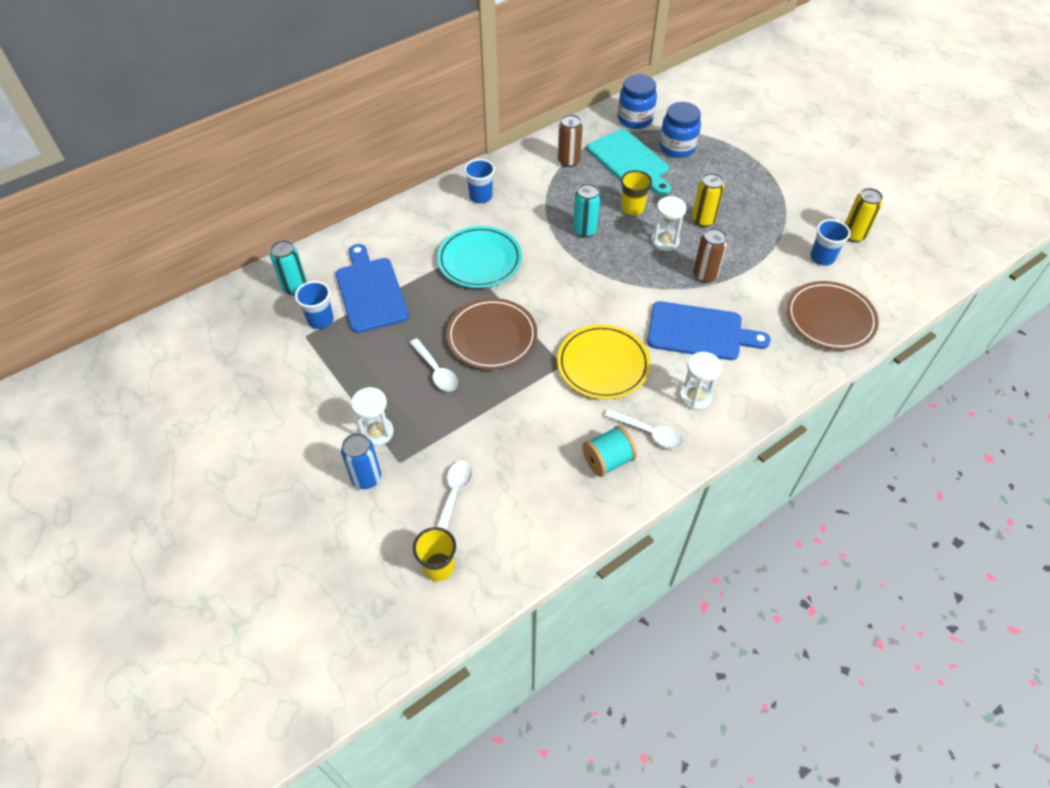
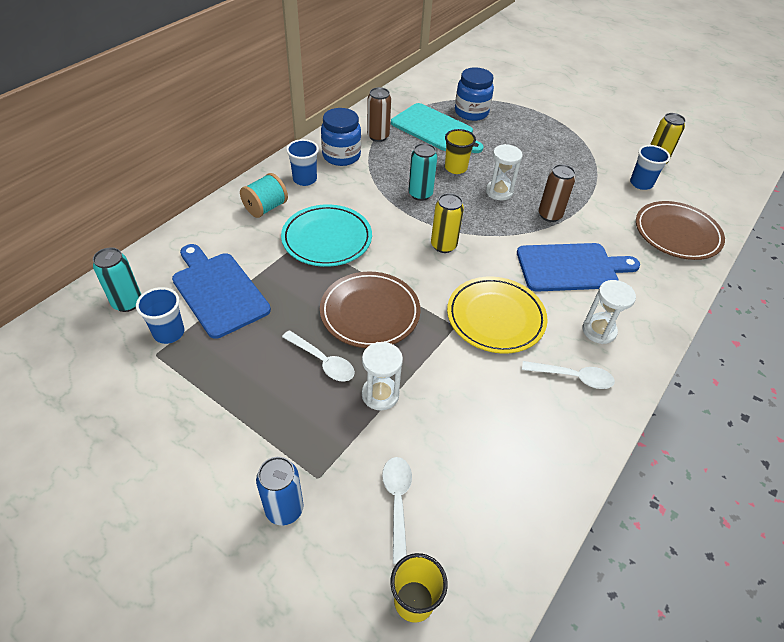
camera: 20 degrees left, 5 degrees down
(377, 432) = (278, 448): white hourglass -> white hourglass (380, 394)
(607, 460) = (546, 417): turquoise spool -> turquoise spool (265, 208)
(635, 119) = (423, 95): blue jar -> blue jar (341, 156)
(703, 220) = (524, 168): yellow can -> yellow can (443, 245)

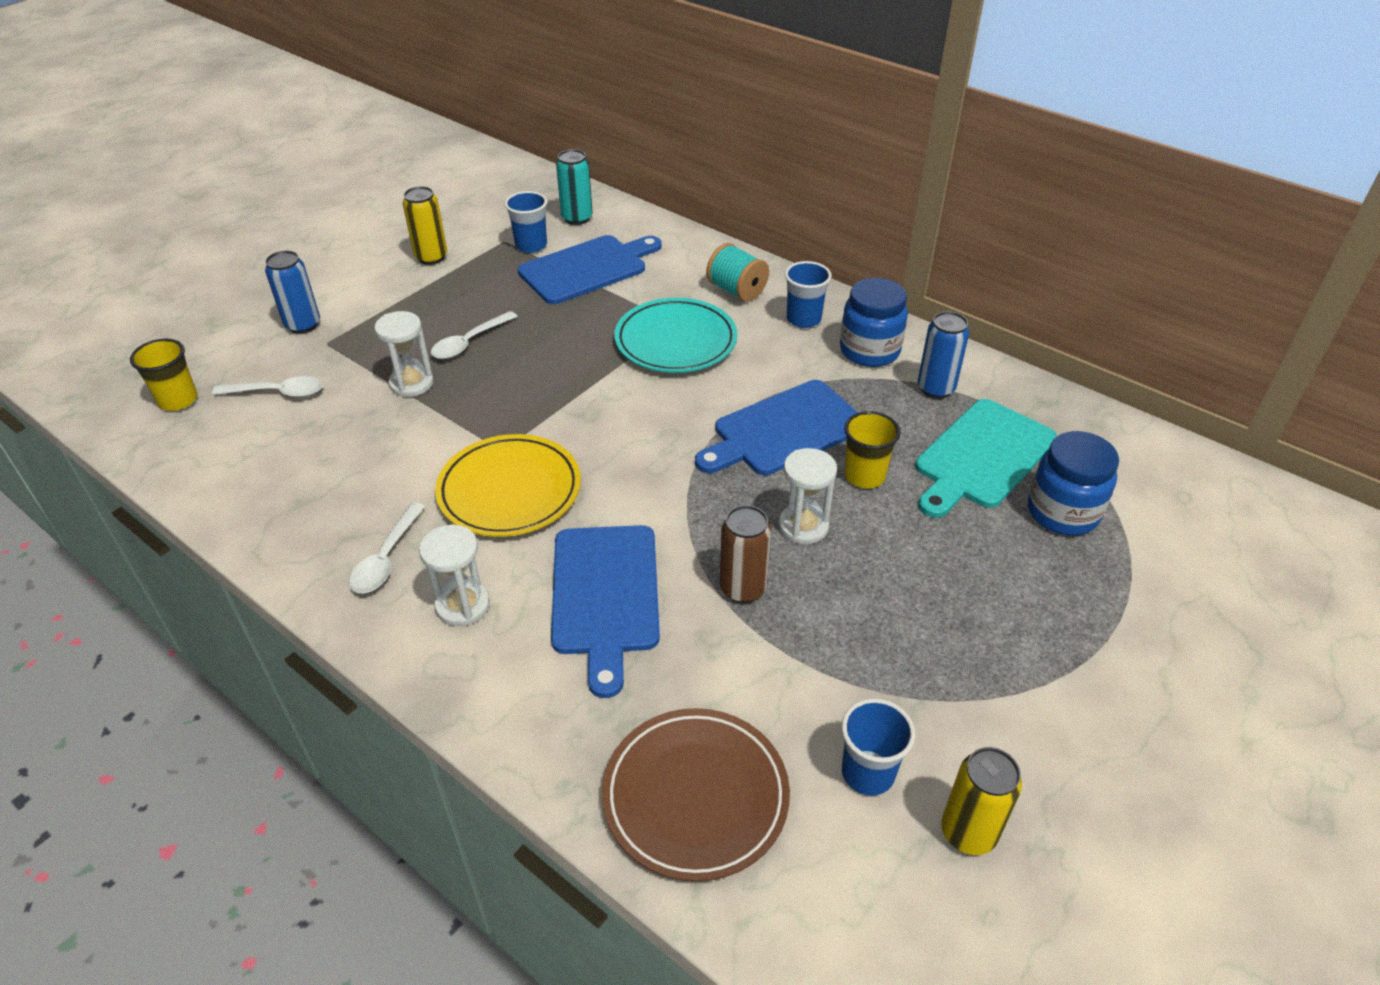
camera: 95 degrees right, 5 degrees down
(370, 313) = (537, 377): brown plate -> none
(378, 136) = (936, 388): brown can -> blue can
(420, 194) = (784, 430): turquoise can -> blue cutting board
(443, 245) = (662, 448): yellow can -> yellow can (431, 257)

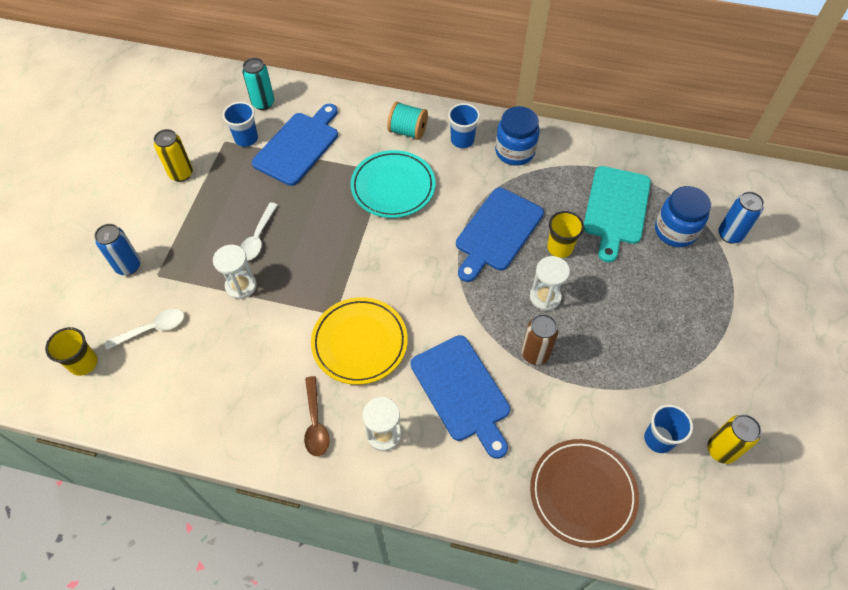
camera: 25 degrees left, 15 degrees up
(386, 558) = (315, 423): white spoon -> brown spoon
(936, 388) = (567, 167): blue can -> blue can (730, 235)

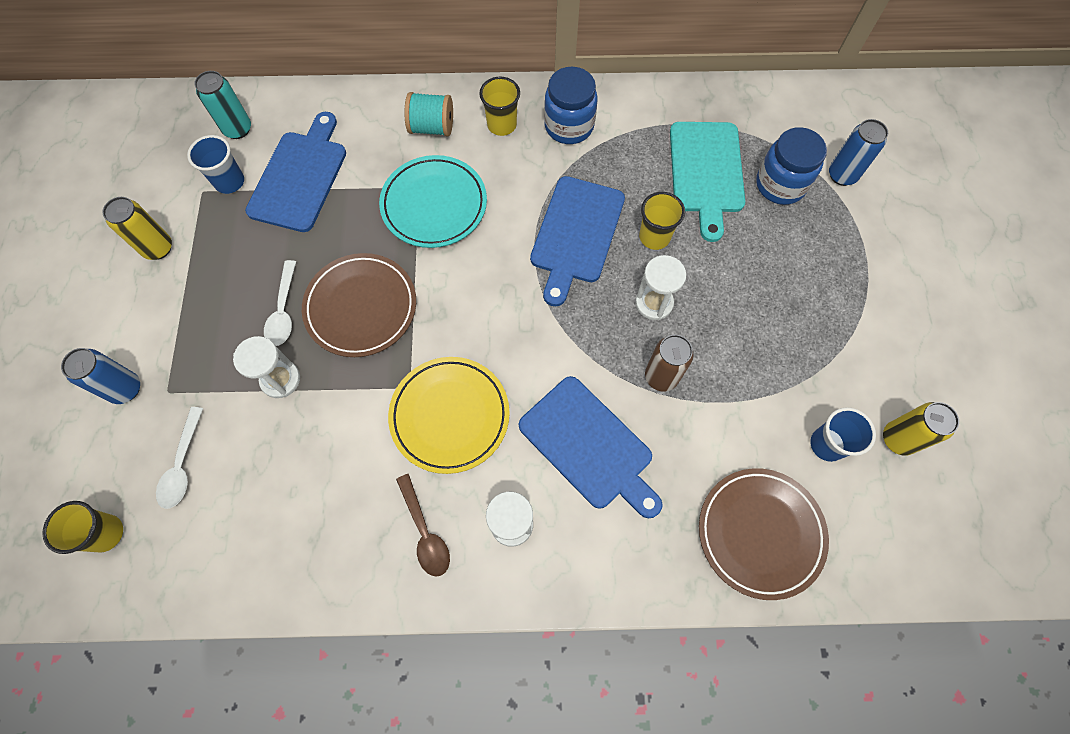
camera: 15 degrees left, 10 degrees up
(152, 329) = (182, 465): white spoon -> white spoon turned 135 degrees clockwise
(316, 248) = (361, 307): none -> brown plate
(462, 140) = (502, 125): blue cup -> yellow cup

